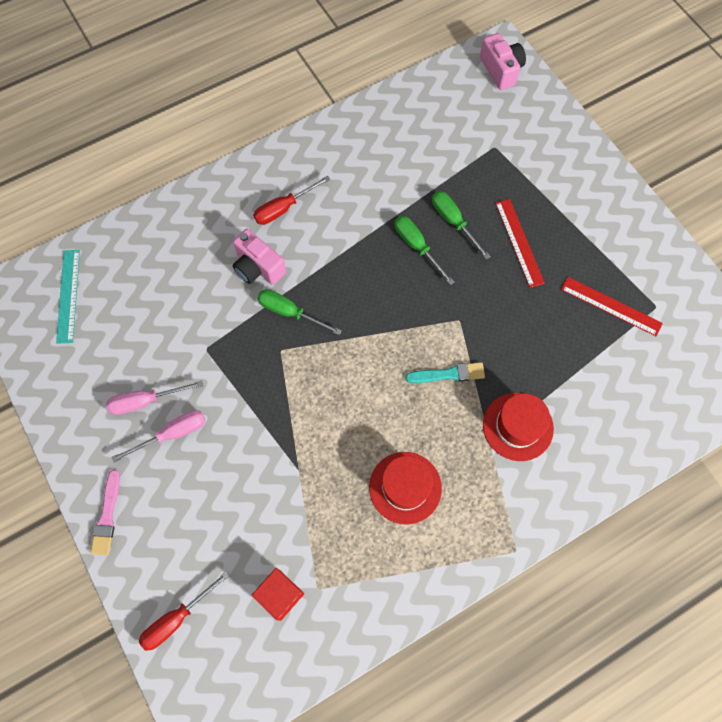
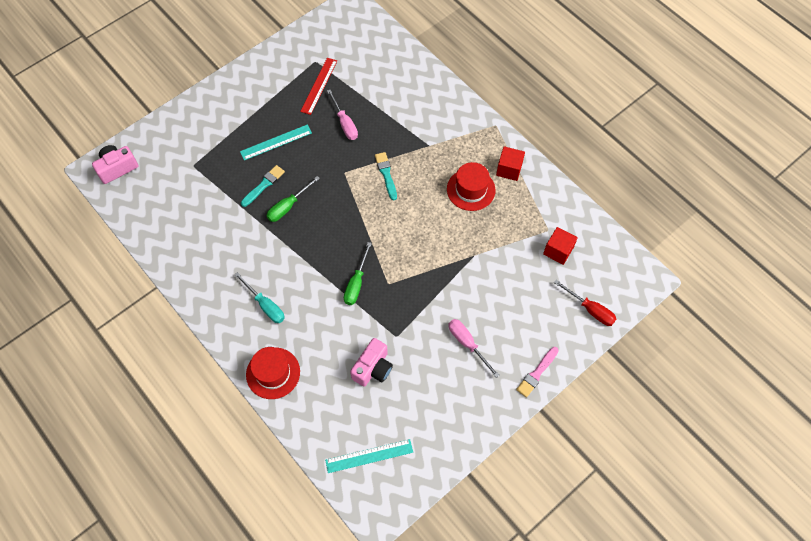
camera: 100 degrees left, 5 degrees down
(107, 516) = (537, 373): pink brush -> pink brush turned 135 degrees clockwise
(145, 401) = (446, 369): pink screwdriver -> pink screwdriver (345, 123)
(258, 267) = (321, 313): pink camera -> pink camera (373, 368)
(284, 208) = (265, 305): red screwdriver -> turquoise screwdriver
(432, 553) = (509, 169): none -> red cube
(453, 222) = (264, 185): green screwdriver -> turquoise brush
(518, 426) = (415, 131): red hat -> red hat (273, 373)
(519, 242) = (276, 142): red ruler -> turquoise ruler

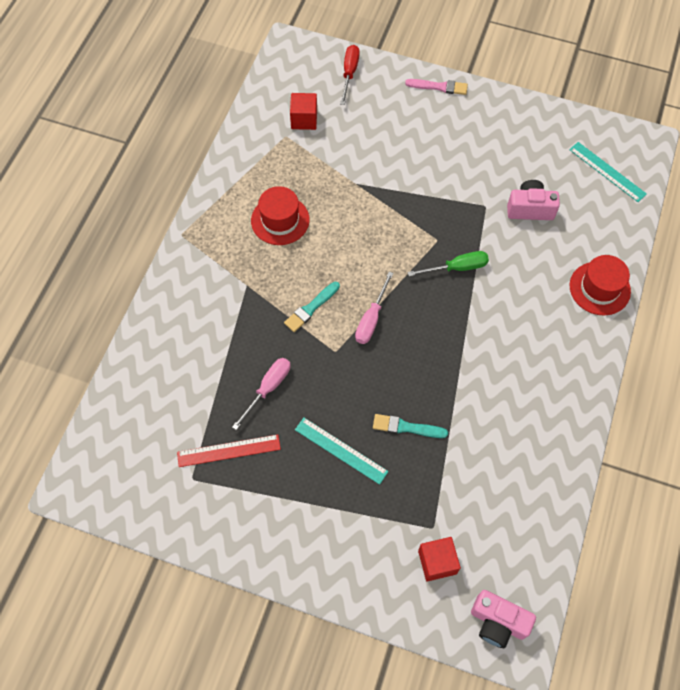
camera: 120 degrees left, 0 degrees up
(265, 305) = (540, 337): turquoise screwdriver -> none
(288, 206) = (415, 384): green screwdriver -> none
(467, 344) = (450, 148): pink screwdriver -> pink screwdriver (371, 319)
(509, 169) = (233, 198): red cube -> red cube (437, 562)

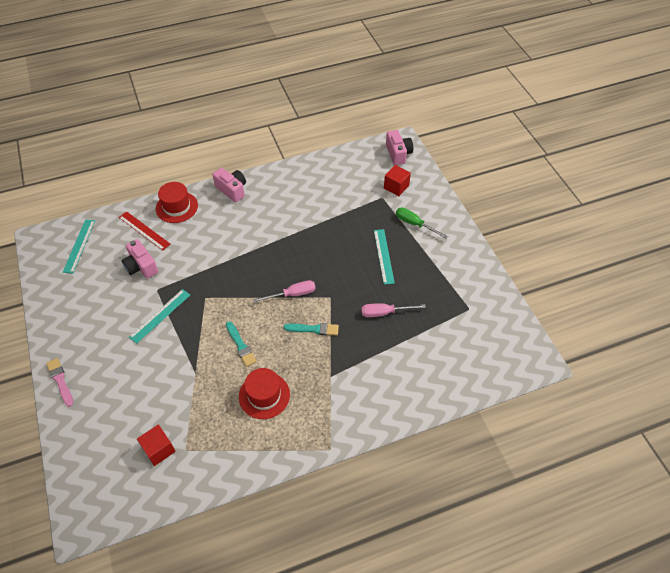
camera: 130 degrees left, 10 degrees down
(229, 451) = (437, 304): red ruler -> red ruler (144, 230)
(349, 73) = (85, 452): red screwdriver -> none
(406, 427) = (342, 238): turquoise brush -> turquoise brush (240, 345)
(448, 191) = (160, 315): none -> turquoise ruler
(457, 268) = (218, 276): green screwdriver -> green screwdriver (414, 224)
(585, 362) = (232, 190): none -> pink camera

